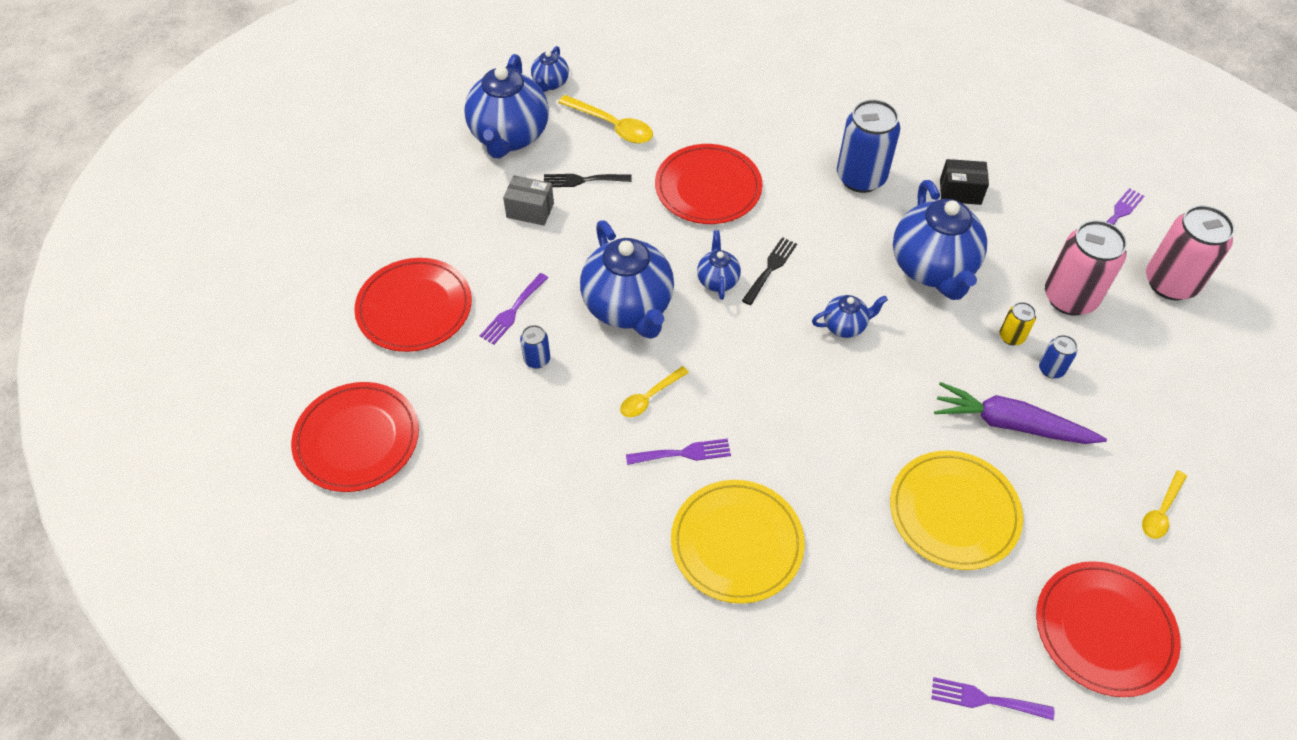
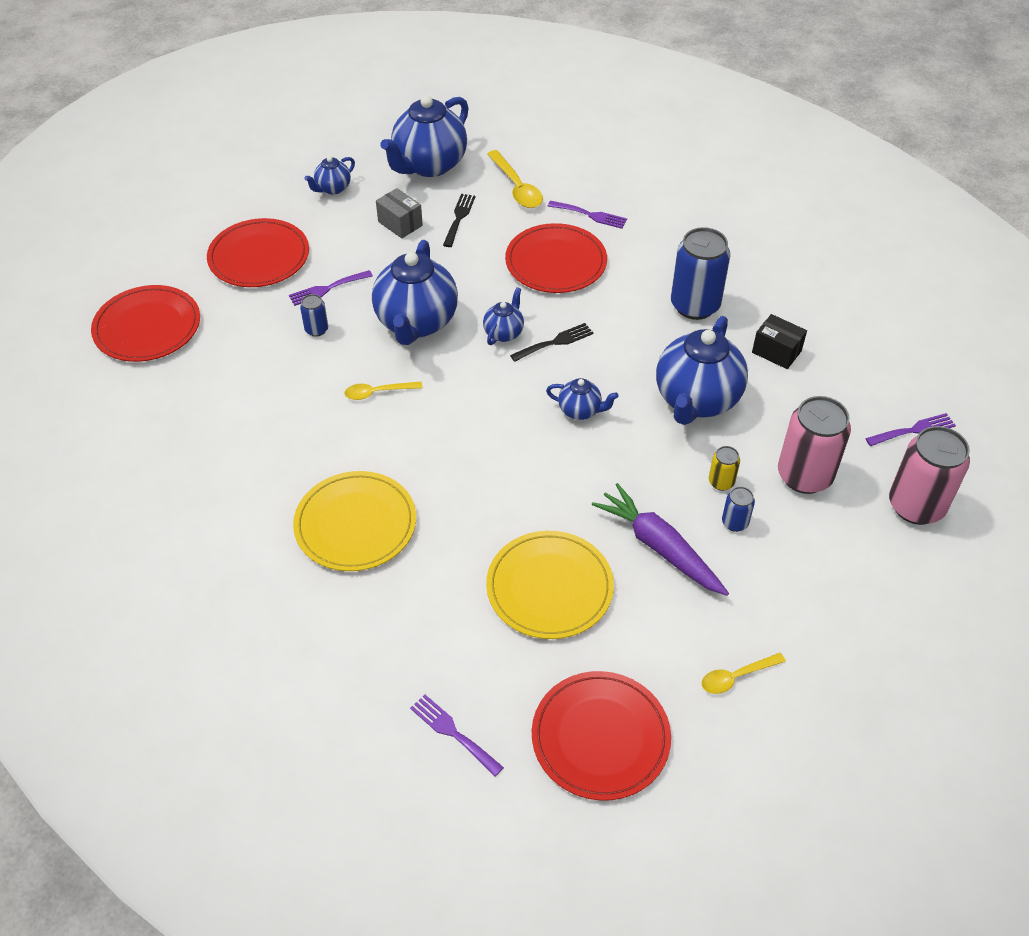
camera: 30 degrees right, 5 degrees down
(550, 83) = (494, 138): blue teapot -> blue teapot (333, 188)
(582, 180) = (459, 218): black fork -> black fork turned 75 degrees clockwise
(683, 453) = (369, 443): purple fork -> purple fork (590, 215)

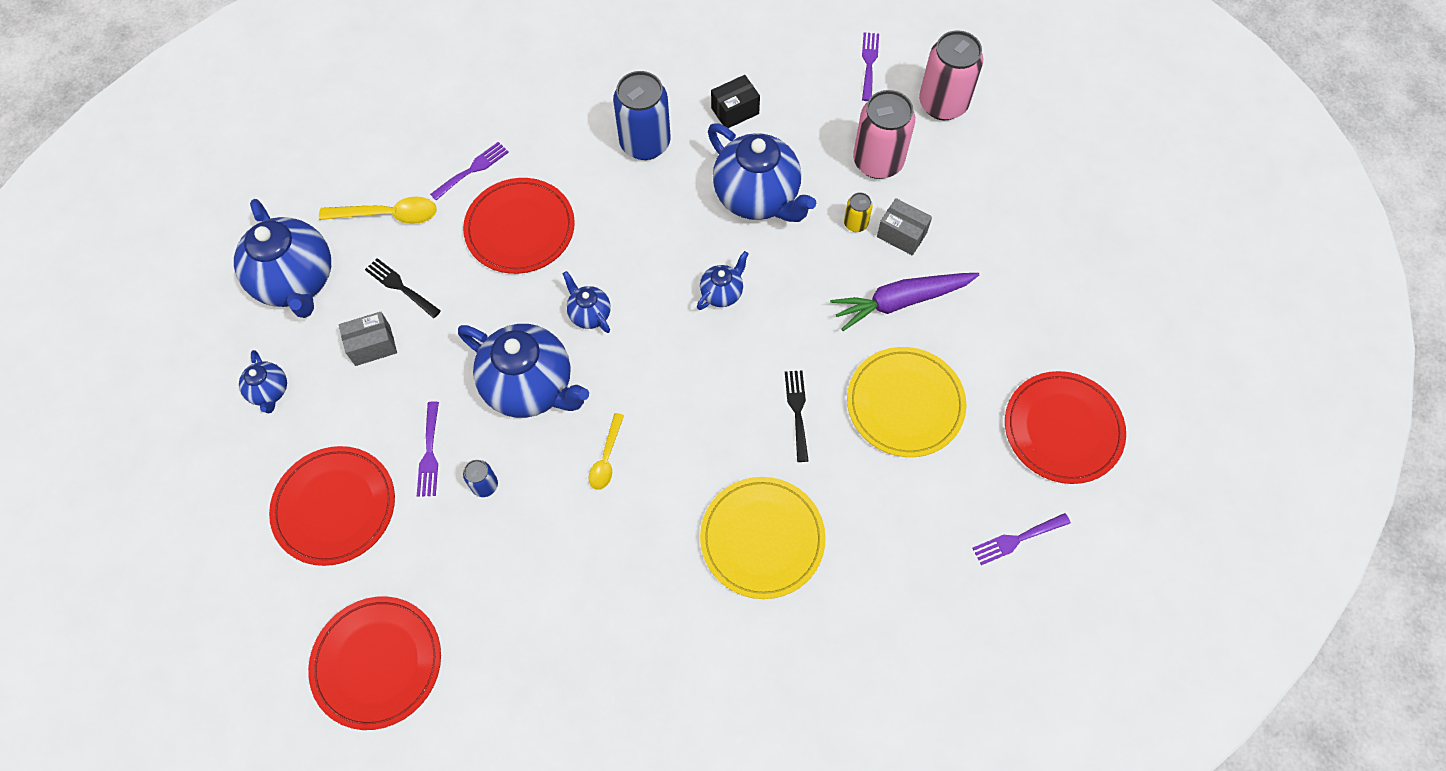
camera: 65 degrees left, 15 degrees up
(555, 342) = (626, 276): black fork -> black fork (797, 411)
(735, 522) = (901, 235): blue can -> grey box
(736, 677) = (1046, 307): yellow spoon -> none

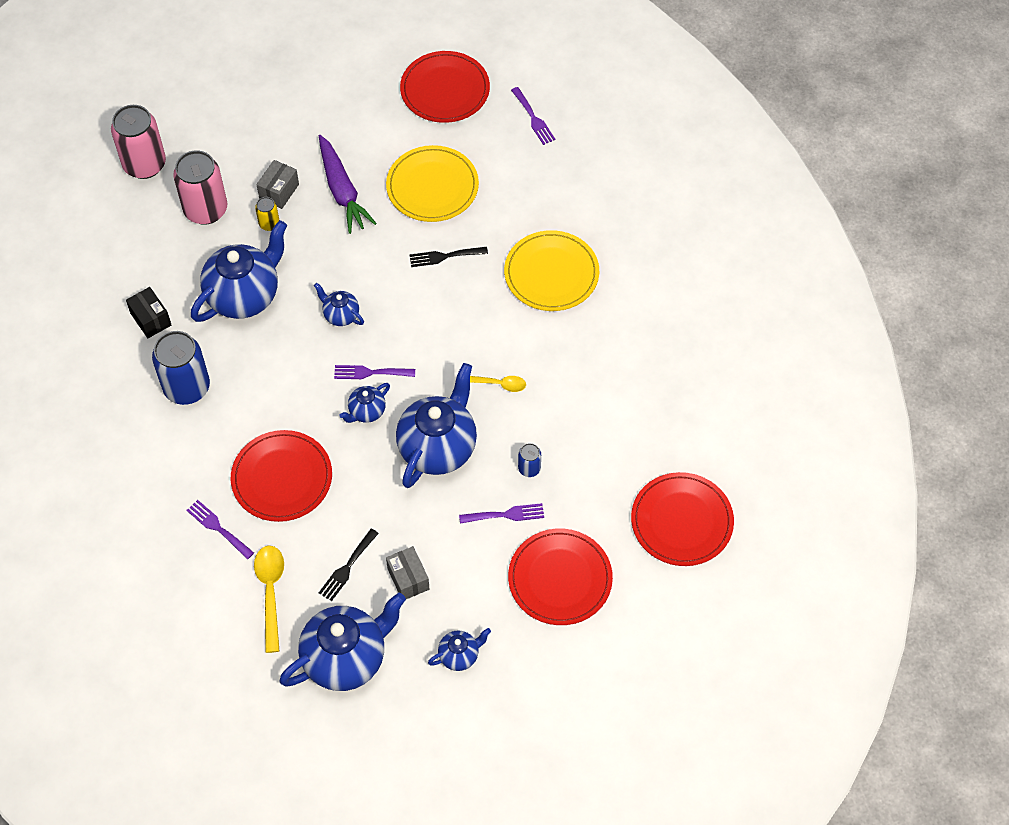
camera: 95 degrees left, 5 degrees down
(869, 63) = (98, 219): purple fork -> purple fork (370, 372)

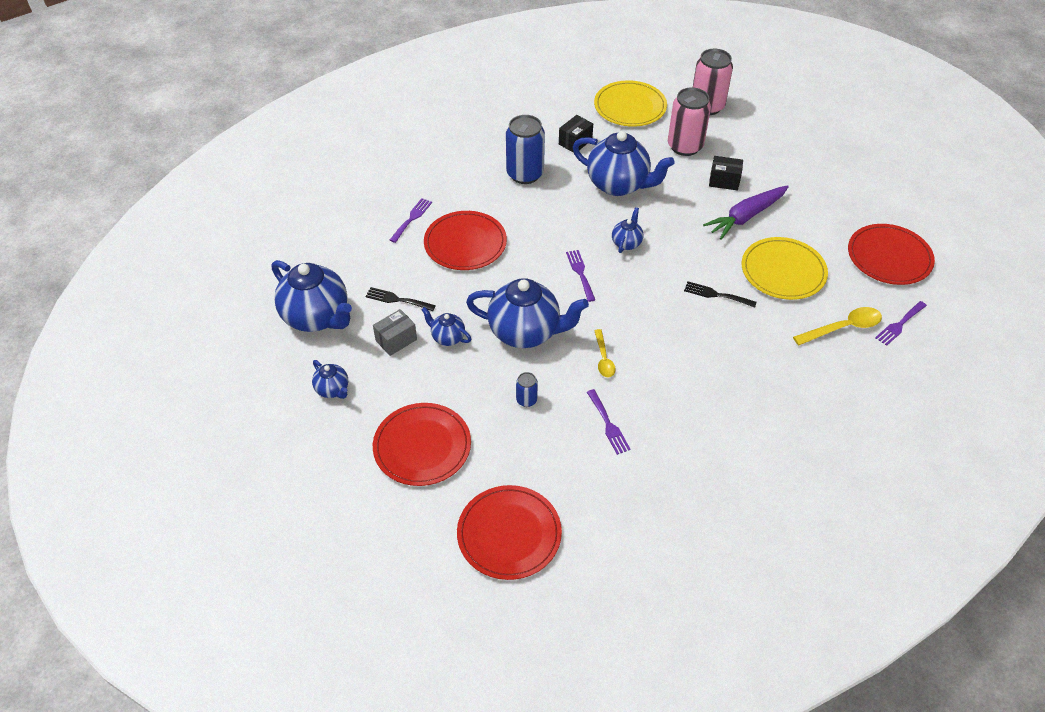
camera: 75 degrees right, 10 degrees down
(269, 224) = (691, 182): yellow can -> none
(270, 592) = (365, 260): yellow spoon -> yellow spoon (843, 328)
(279, 191) = (724, 181): grey box -> black box
(366, 412) = (543, 279): blue teapot -> blue teapot (447, 337)
(444, 256) = (716, 295): black fork -> black fork turned 45 degrees counterclockwise
(506, 514) = (475, 393): purple fork -> purple fork (608, 424)
(551, 273) = (737, 373): yellow plate -> yellow plate (630, 107)

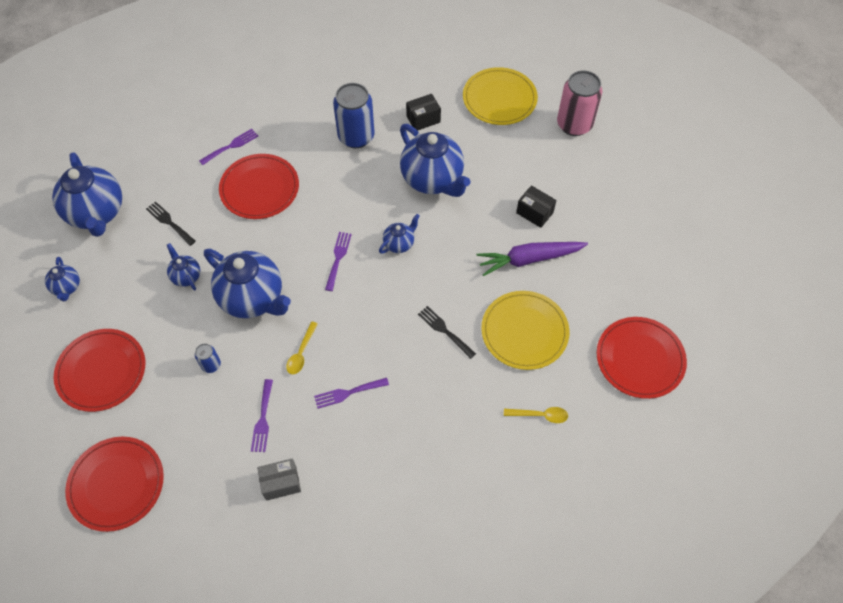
camera: 25 degrees right, 10 degrees up
(396, 340) = (144, 261): grey box -> grey box (281, 483)
(685, 146) = (522, 161): pink can -> none
(843, 328) = (540, 415): yellow spoon -> yellow spoon, size x0.65
(899, 324) = (598, 435): purple fork -> purple fork (348, 393)

